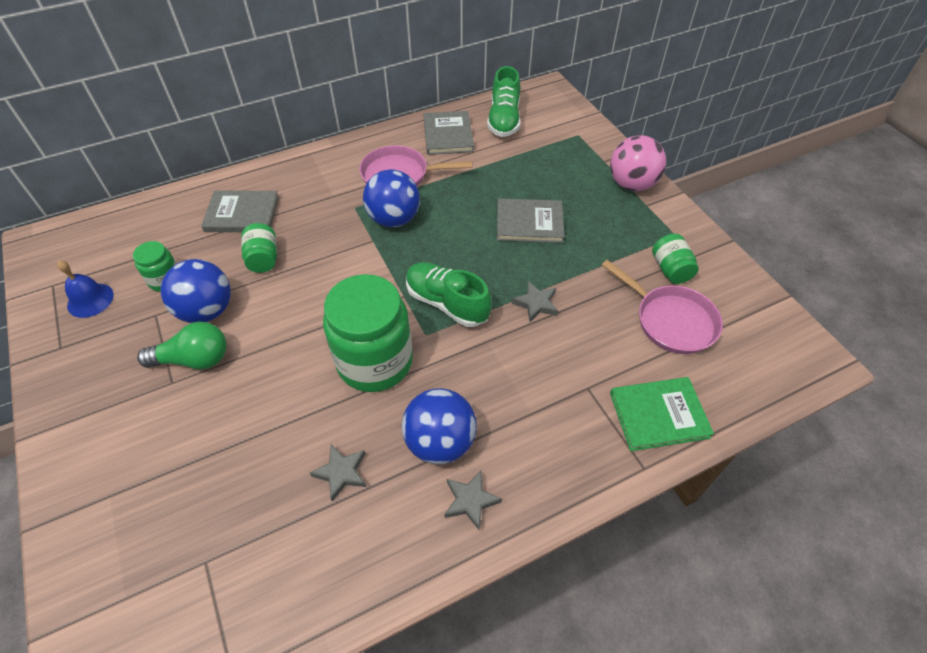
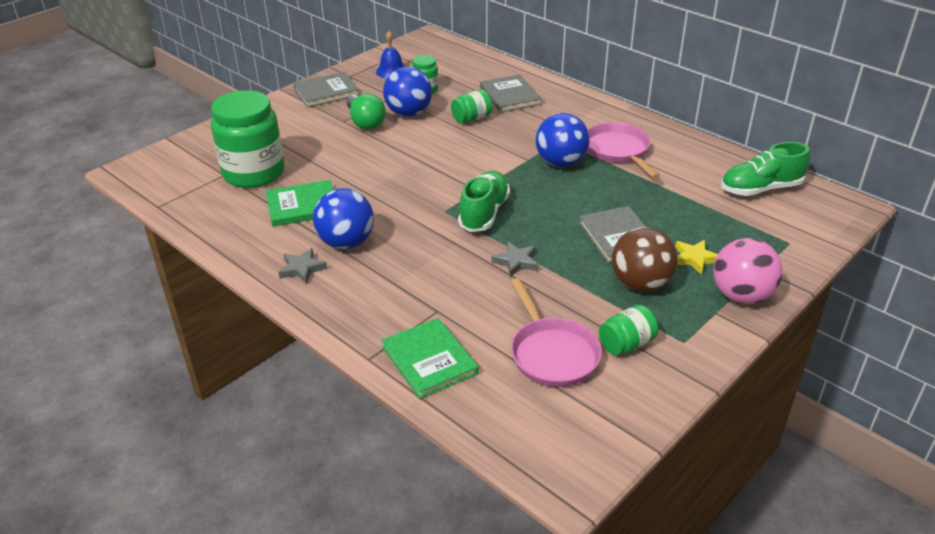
camera: 70 degrees right, 15 degrees down
(341, 473) = (302, 206): grey star -> green book
(375, 361) = (404, 194): green jar -> green jar (254, 173)
(448, 135) = (700, 162): grey book -> grey book (326, 92)
(577, 190) = (694, 259): none -> yellow star
(598, 233) = (640, 284): none -> brown ball
(671, 321) = (552, 353): pink pan -> pink pan turned 45 degrees counterclockwise

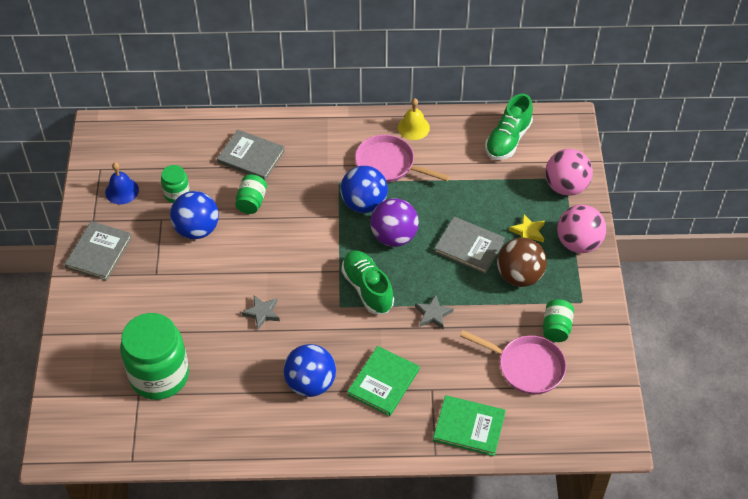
camera: 45 degrees left, 15 degrees up
(302, 206) = (238, 377): green book -> green book (383, 382)
(302, 269) = (310, 427): grey star -> grey star (262, 313)
(365, 122) = (175, 263): green light bulb -> none
(556, 194) = (394, 236): none -> purple ball
(674, 140) = (413, 127): none -> yellow bell
(782, 249) = (566, 186): none -> pink ball

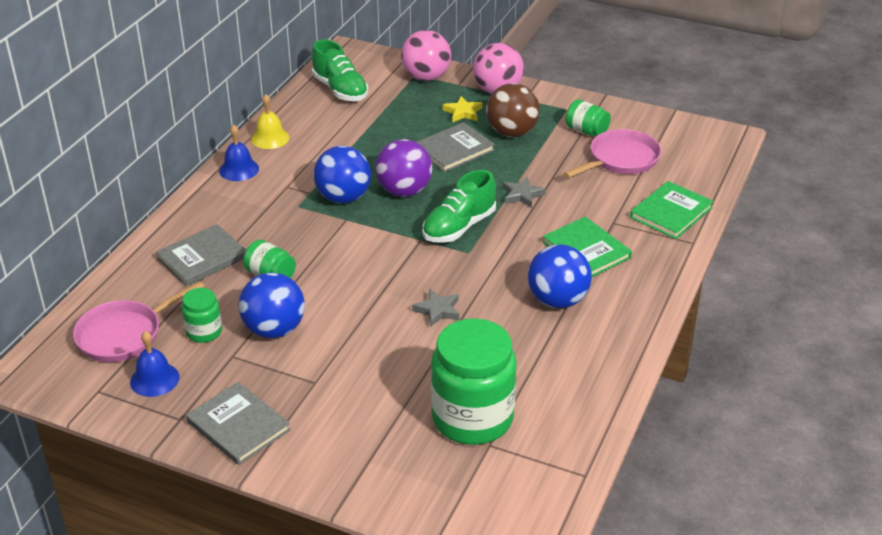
camera: 65 degrees left, 15 degrees down
(363, 128) = (239, 169): none -> blue bell
(367, 288) = (459, 227): green shoe -> green shoe turned 45 degrees counterclockwise
(388, 164) = (305, 167): pink pan -> pink pan (124, 335)

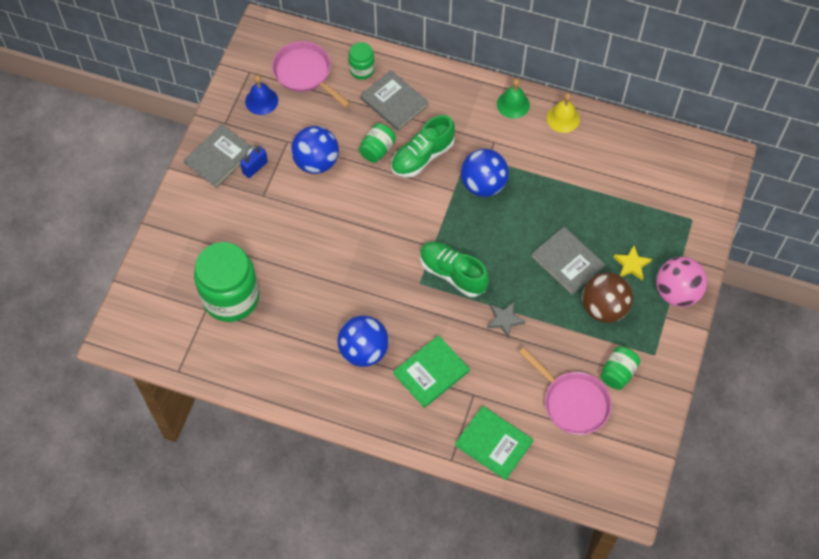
camera: 85 degrees right, 25 degrees up
(204, 332) = (311, 119): green jar -> green jar (362, 70)
(239, 169) = (513, 104): blue bell -> green bell
(266, 389) = (255, 167): none -> blue padlock
(340, 90) = (652, 160): green shoe -> green shoe (422, 156)
(404, 191) = (498, 228): purple ball -> none
(426, 77) = (689, 228): pink ball -> none
(438, 310) = (345, 266): grey star -> none

